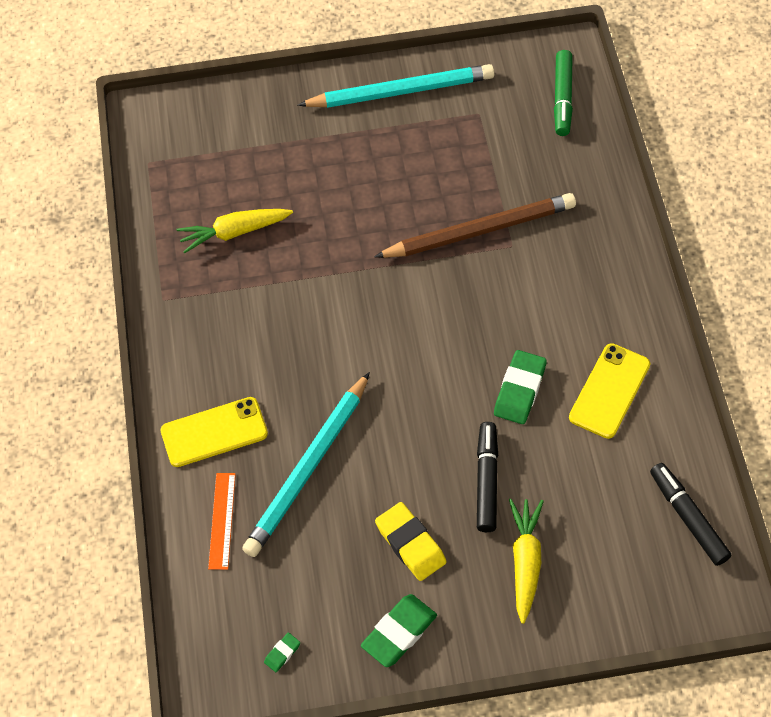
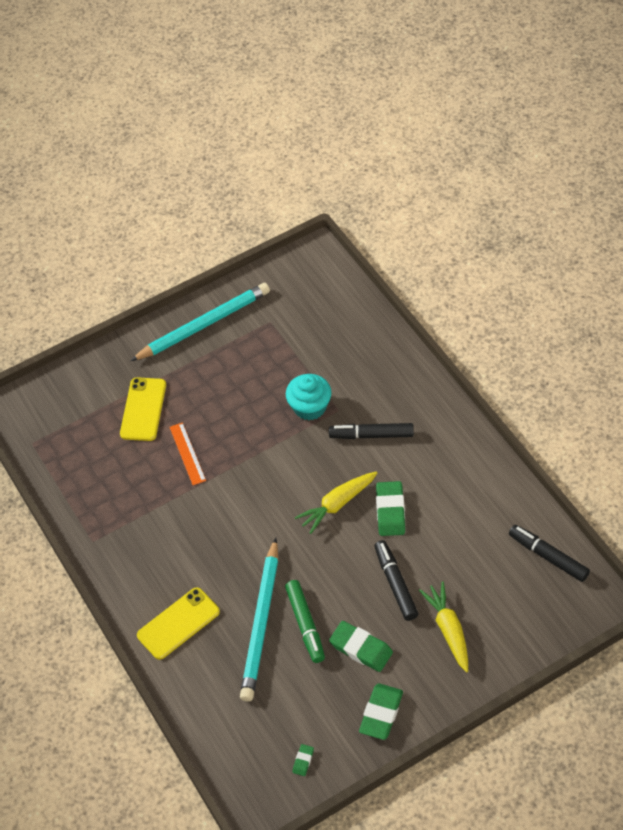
camera: 20 degrees left, 5 degrees down
(222, 520) = (214, 684): orange ruler -> orange ruler (187, 453)
(234, 232) = (124, 472): yellow carrot -> yellow carrot (337, 505)
(410, 544) = (361, 648): yellow eraser -> green eraser
(480, 230) = (309, 407): brown pencil -> turquoise cupcake
(538, 290) = (371, 435): none -> black marker
(562, 98) = (327, 290): green marker -> green marker (305, 624)
(609, 391) = (455, 488): yellow phone -> yellow phone (143, 409)

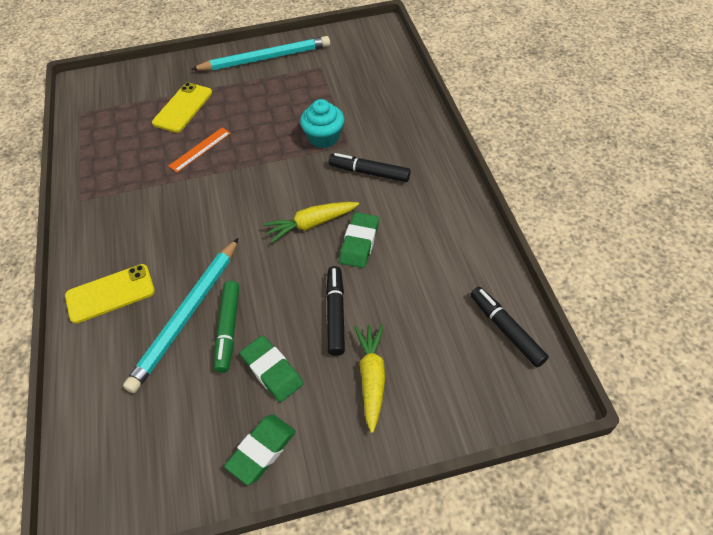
camera: 15 degrees right, 0 degrees up
(187, 453) = (200, 149): orange ruler -> orange ruler turned 45 degrees clockwise
(303, 761) = (154, 479): green eraser -> none

